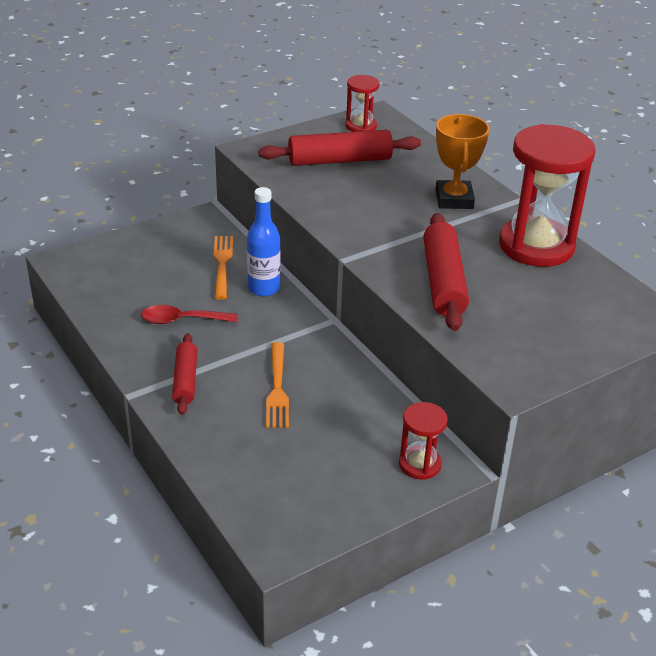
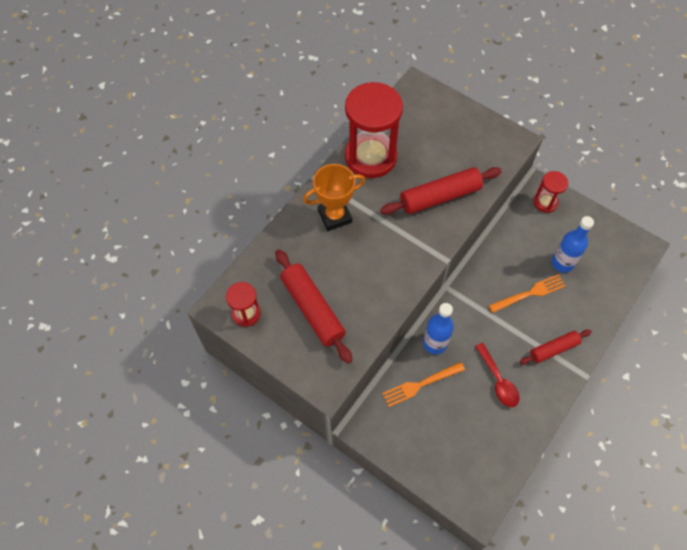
camera: 110 degrees left, 25 degrees up
(304, 440) = (562, 263): none -> blue bottle

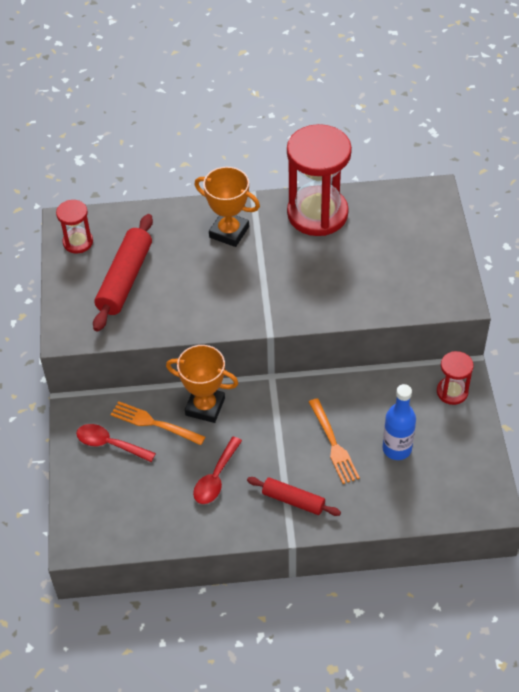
camera: 50 degrees right, 10 degrees down
(413, 426) = (109, 444): none -> red spoon
(435, 343) = (205, 407): blue bottle -> orange trophy
(440, 197) = (331, 287): red rolling pin -> none
(529, 293) = (333, 444): orange fork -> orange fork turned 45 degrees clockwise

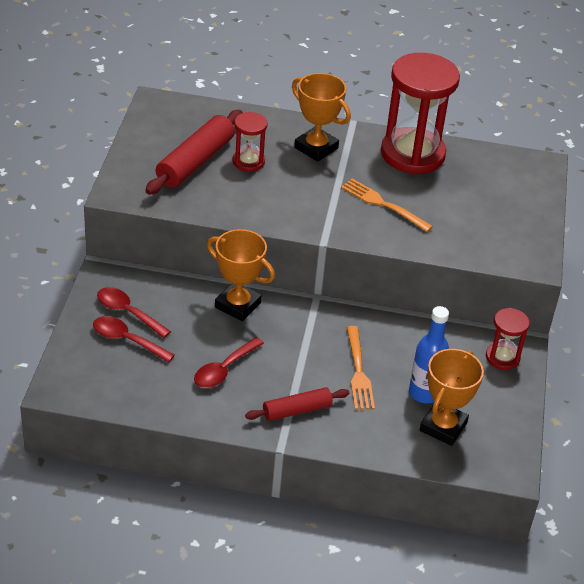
camera: 10 degrees right, 10 degrees down
(78, 242) = (161, 120): red hourglass -> red hourglass (248, 161)
(119, 473) = (126, 340): none -> red spoon
(154, 423) = (180, 306): orange fork -> orange fork (383, 204)
(293, 500) = (297, 410): red rolling pin -> red rolling pin turned 60 degrees counterclockwise
(423, 478) = (443, 427): none -> orange trophy

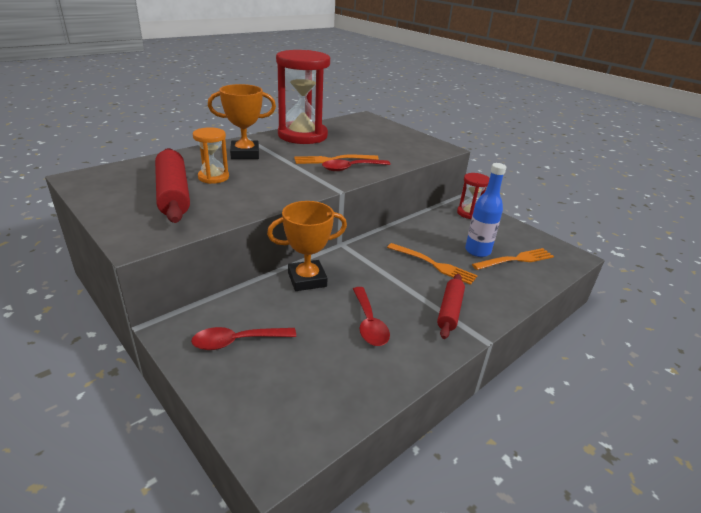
camera: 50 degrees left, 10 degrees down
(126, 340) = (269, 362): red spoon -> red spoon (351, 168)
(248, 161) = (213, 177): red hourglass -> orange hourglass
(443, 427) = (515, 259): orange trophy -> orange fork

